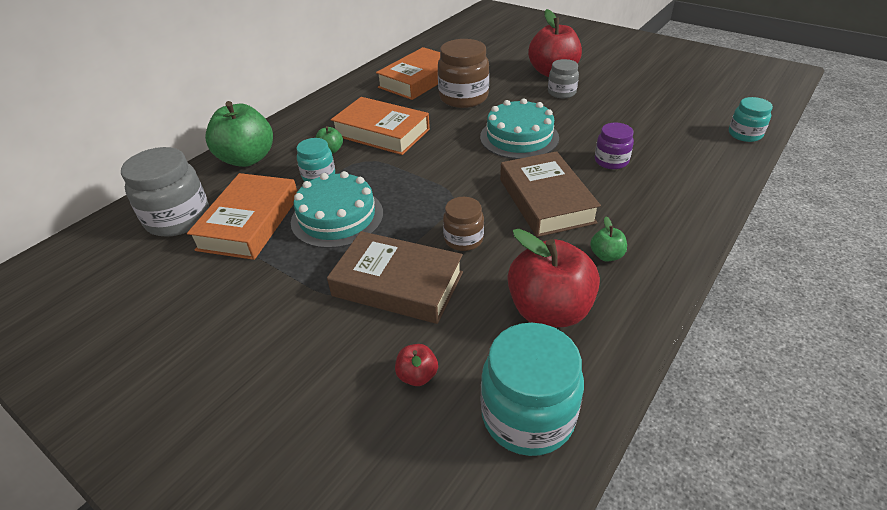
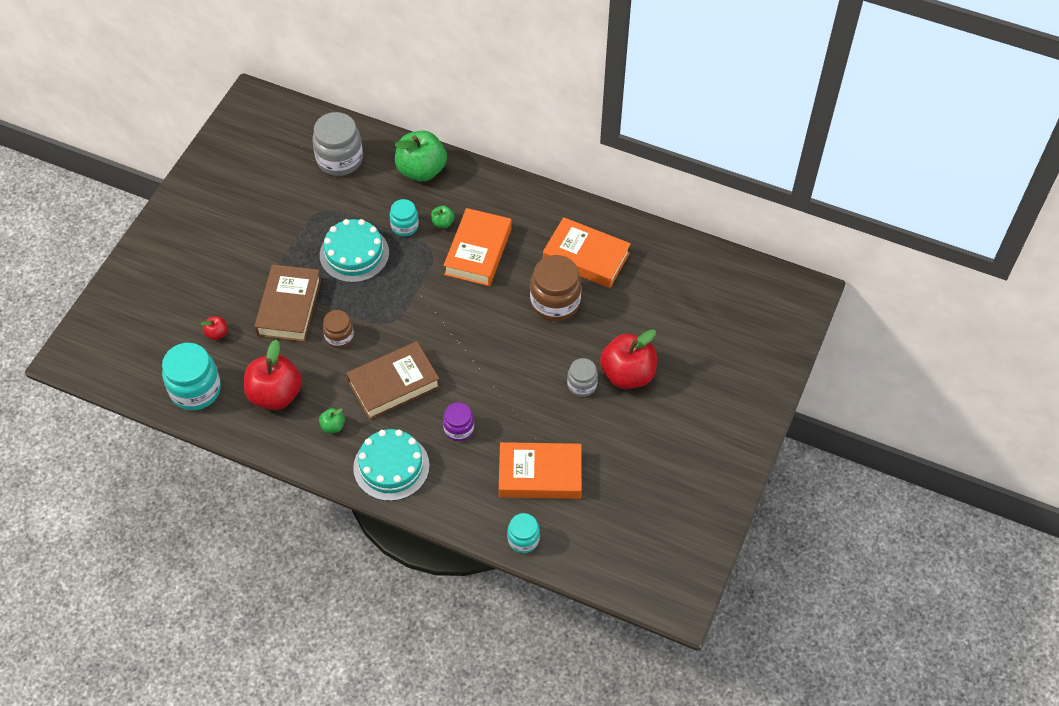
camera: 75 degrees right, 15 degrees up
(250, 222) = (341, 203): orange book -> orange book (540, 475)
(519, 137) = (487, 357): turquoise cake -> turquoise cake (391, 466)

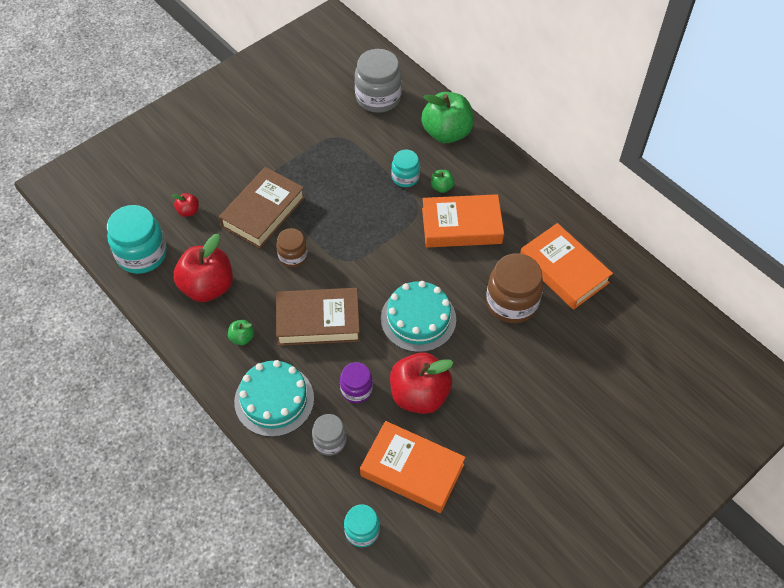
camera: 25 degrees right, 0 degrees up
(354, 254) = (346, 185): turquoise cake -> turquoise cake (418, 319)
(478, 251) = (461, 226): orange book -> orange book turned 45 degrees clockwise
(582, 385) = (498, 395): grey jar -> grey jar (329, 441)
(627, 374) = (550, 403): red apple -> red apple (419, 395)

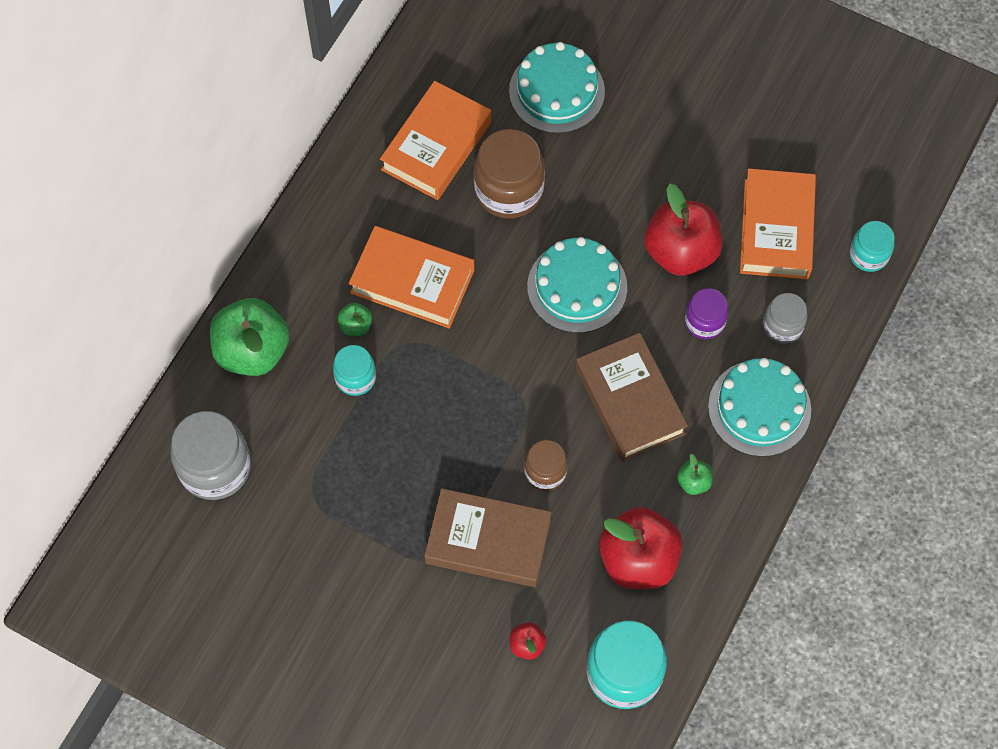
camera: 110 degrees left, 10 degrees up
(461, 226) = (412, 281): orange book -> orange book turned 45 degrees counterclockwise
(587, 361) = (556, 91): none -> turquoise cake

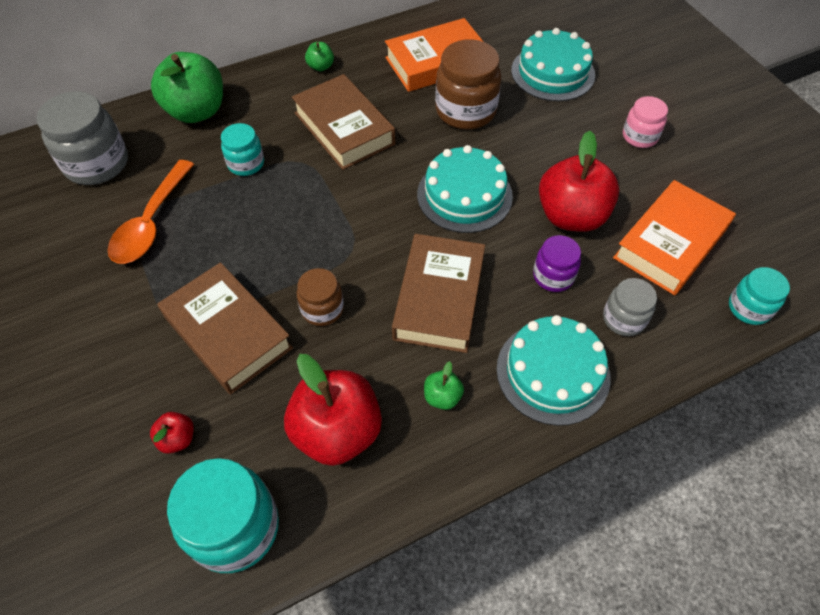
camera: 35 degrees right, 10 degrees down
(328, 491) = (151, 223): none -> orange spoon
(355, 325) = (278, 133): green apple -> green apple (320, 67)
(412, 281) = (344, 128): orange book -> brown book
(684, 124) = (639, 136): none -> pink jar

